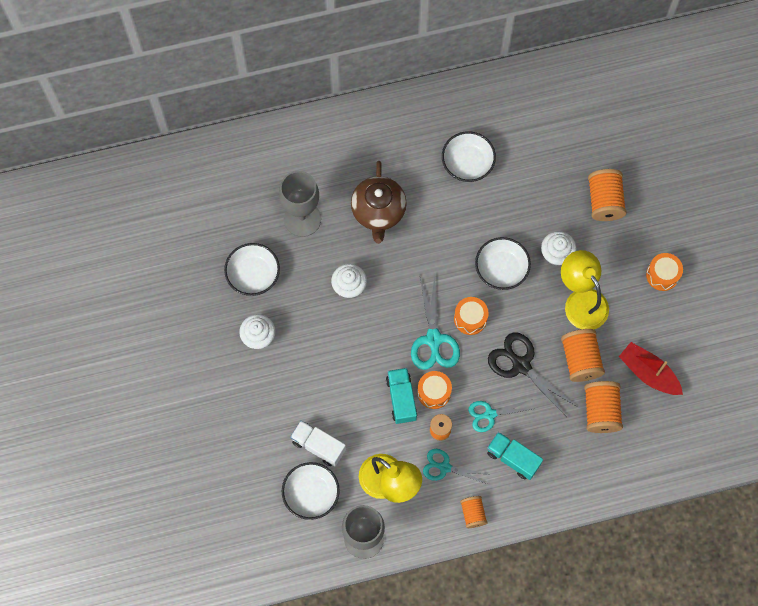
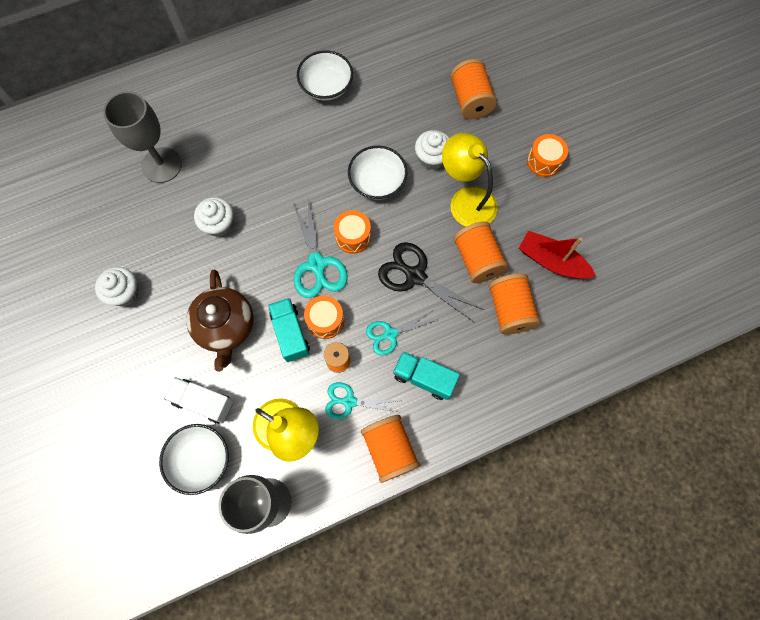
camera: 10 degrees left, 0 degrees up
(253, 275) = (114, 229): white bowl -> none
(378, 211) = (241, 145): brown teapot -> brown teapot (226, 327)
(473, 513) = (389, 449): orange spool -> orange spool, size x1.66

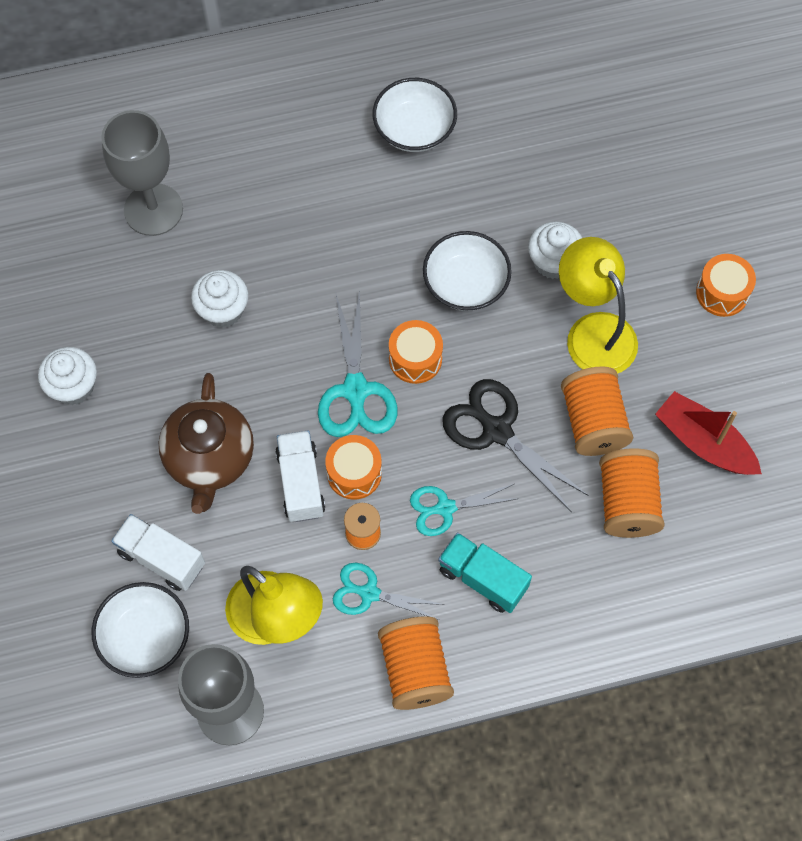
camera: 10 degrees right, 5 degrees down
(290, 333) = (301, 483): turquoise truck -> white truck
(470, 100) = (628, 184): orange spool -> none

